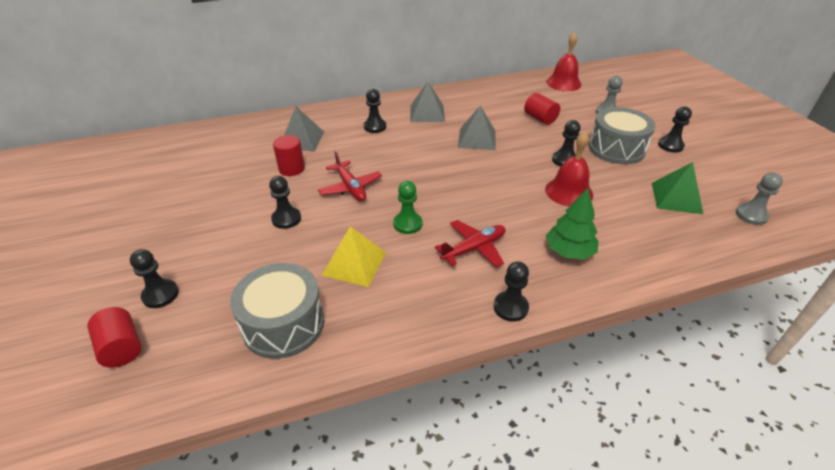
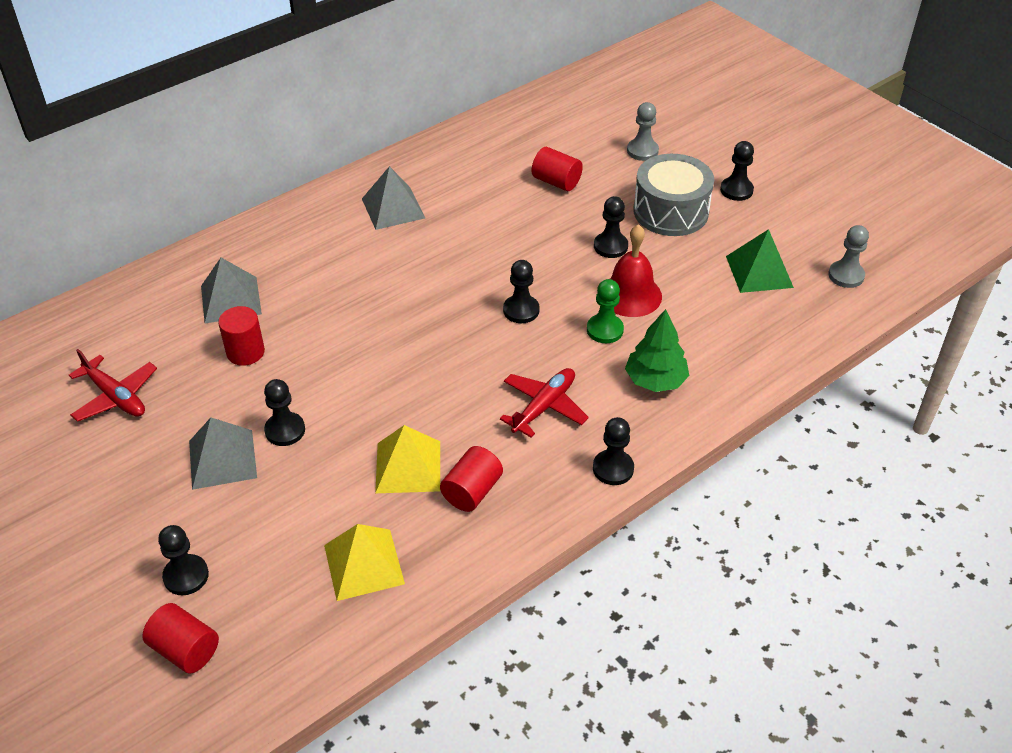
camera: 20 degrees left, 5 degrees up
(283, 324) = (364, 564): grey drum -> yellow pyramid
(350, 187) = (346, 361): red plane -> red plane (116, 397)
(375, 127) = (328, 251): black pawn -> black pawn (521, 310)
(391, 293) = (472, 491): none -> red cylinder
(407, 224) = (448, 395): green pawn -> green pawn (605, 330)
(477, 139) = (483, 238): grey pyramid -> grey pyramid (222, 459)
(563, 83) = (568, 107): red bell -> none

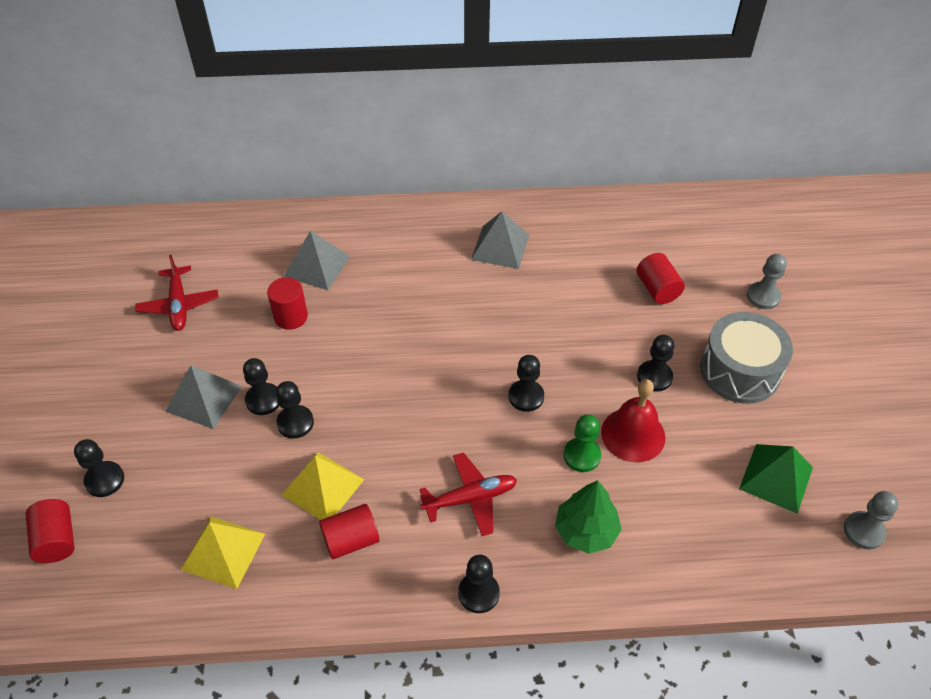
camera: 35 degrees right, 5 degrees up
(736, 190) = (823, 381): black pawn -> black pawn (295, 423)

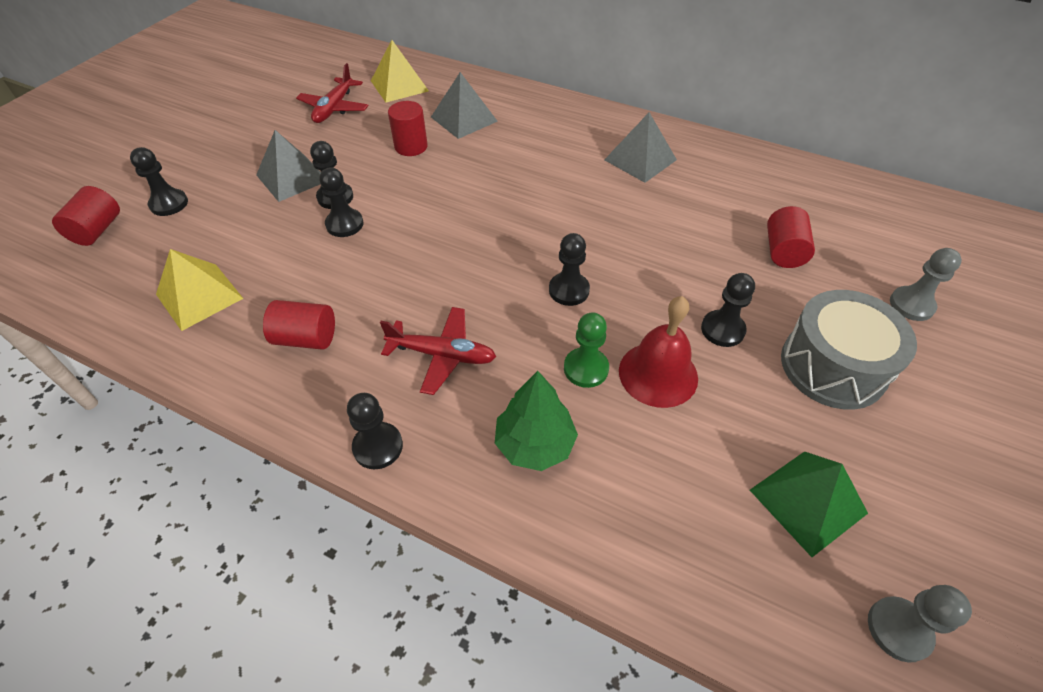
camera: 30 degrees right, 0 degrees up
(323, 487) = (322, 283): yellow pyramid -> yellow pyramid (399, 85)

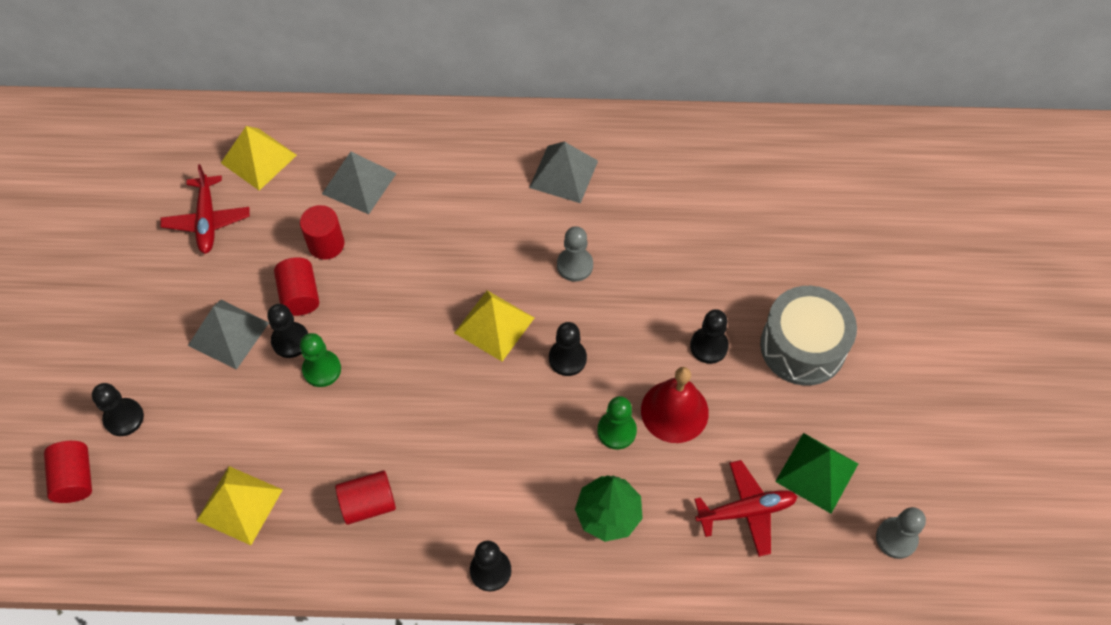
camera: 25 degrees left, 10 degrees up
(344, 224) = (322, 369): black pawn -> green pawn
(442, 355) = (495, 469): red plane -> red plane (746, 511)
(514, 242) = (494, 325): none -> yellow pyramid
(783, 251) = (730, 240): red cylinder -> red cylinder (300, 295)
(911, 305) = (846, 258): grey pawn -> grey pawn (575, 265)

